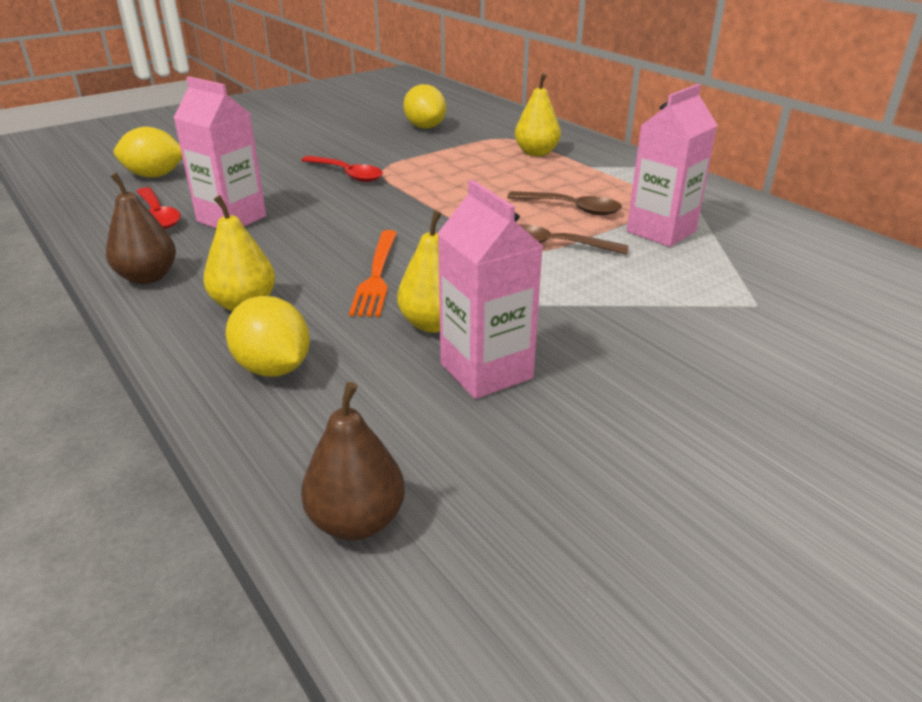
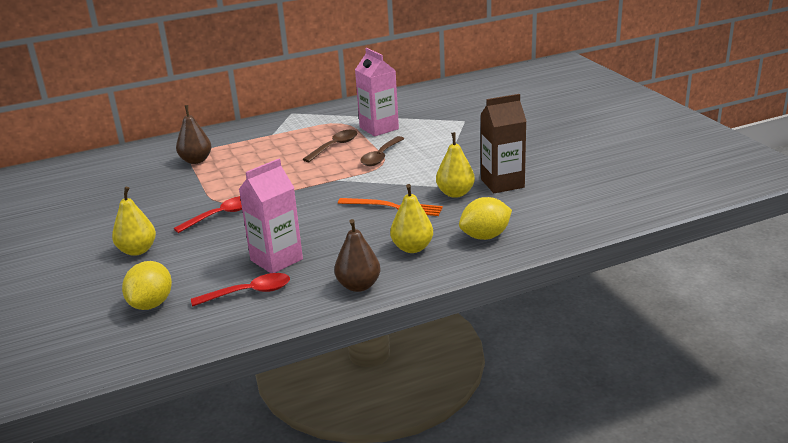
camera: 75 degrees left, 5 degrees down
(357, 521) = (601, 215): brown pear -> brown pear (196, 160)
(425, 127) = (139, 182): yellow lemon -> none
(486, 371) = (502, 183): pink carton -> brown carton
(536, 153) = (234, 147): yellow pear -> yellow pear (137, 250)

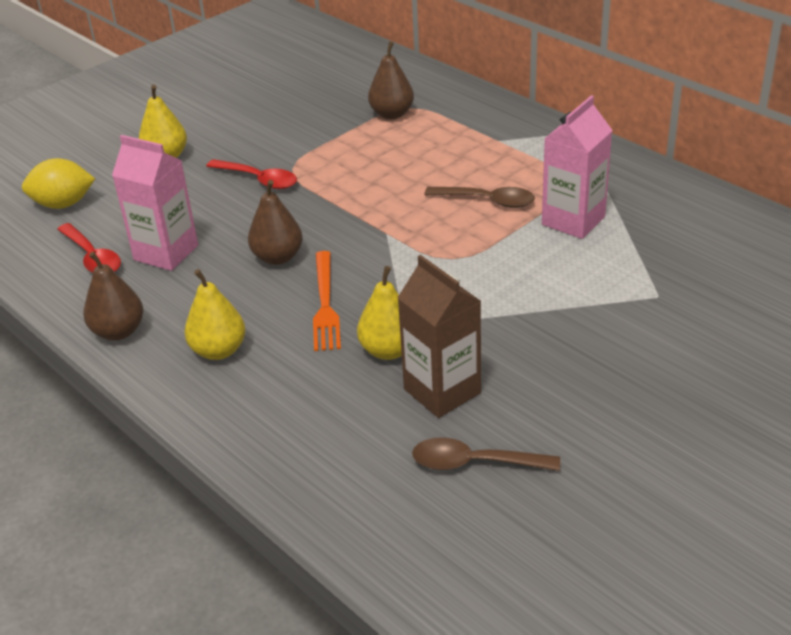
camera: 70 degrees right, 10 degrees up
(326, 218) = (278, 257): none -> brown pear
(381, 156) = (476, 250): brown spoon -> brown spoon (474, 463)
(485, 236) = (268, 410): yellow lemon -> none

